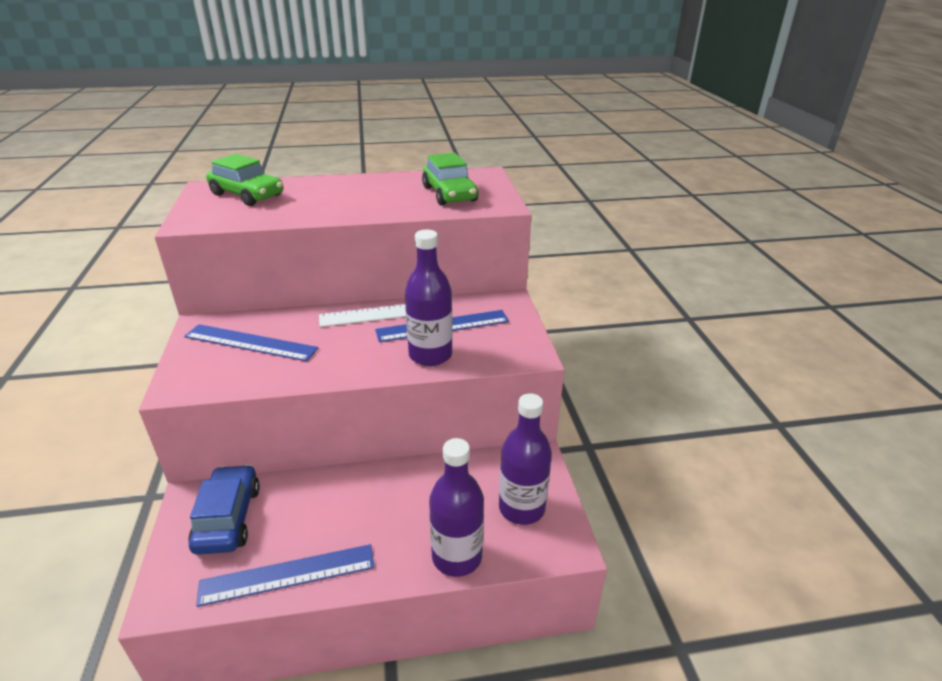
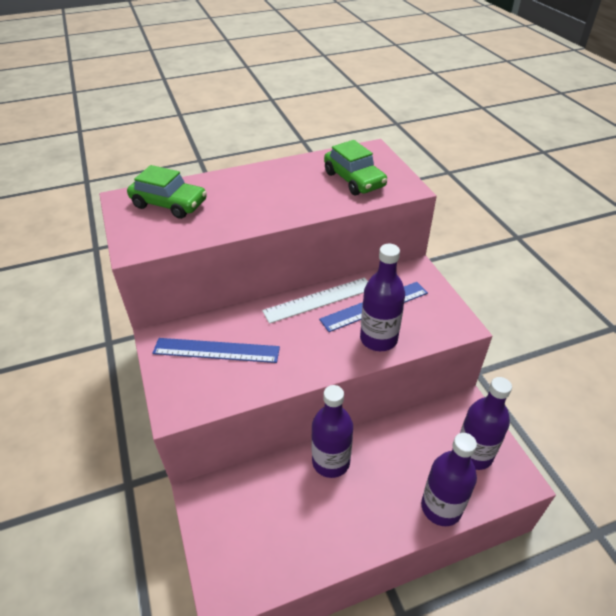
camera: 10 degrees left, 10 degrees up
(228, 518) = (241, 509): blue car -> none
(288, 574) = (315, 550): blue ruler -> none
(351, 489) = (331, 461): none -> purple bottle

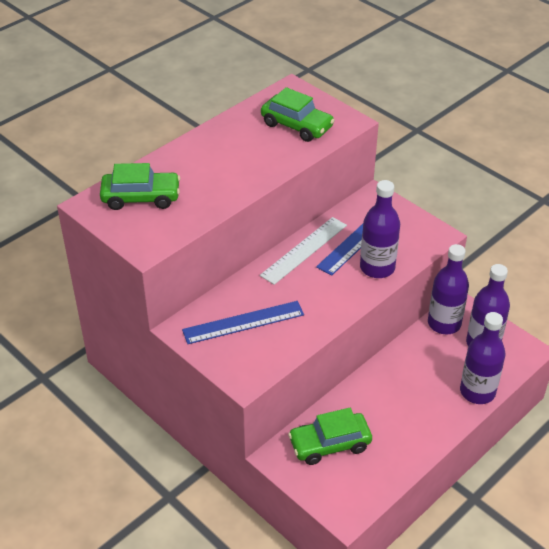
camera: 25 degrees left, 0 degrees up
(256, 504) = (330, 444): none -> green car
(331, 461) = (371, 390): purple bottle -> purple bottle (444, 323)

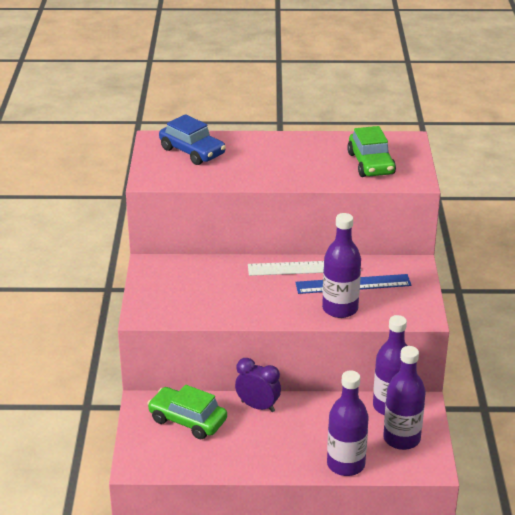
camera: 45 degrees right, 10 degrees down
(141, 197) = (192, 151): green car -> blue car
(243, 322) = (193, 284): blue ruler -> none
(362, 392) = (258, 406): none -> purple clock

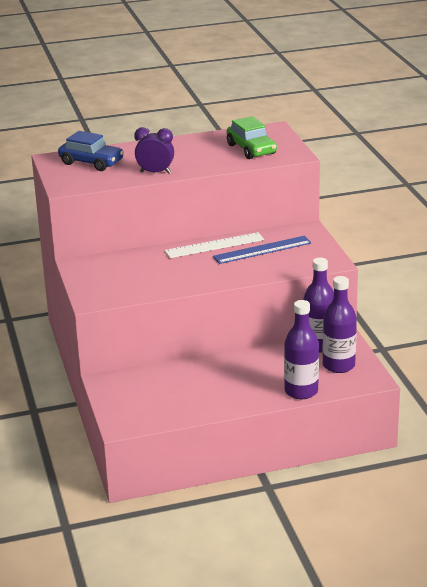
camera: 15 degrees left, 5 degrees down
(187, 420) = (150, 386): green car -> none
(258, 406) = (206, 365): purple clock -> purple clock (155, 172)
(340, 309) = (260, 268): purple bottle -> none

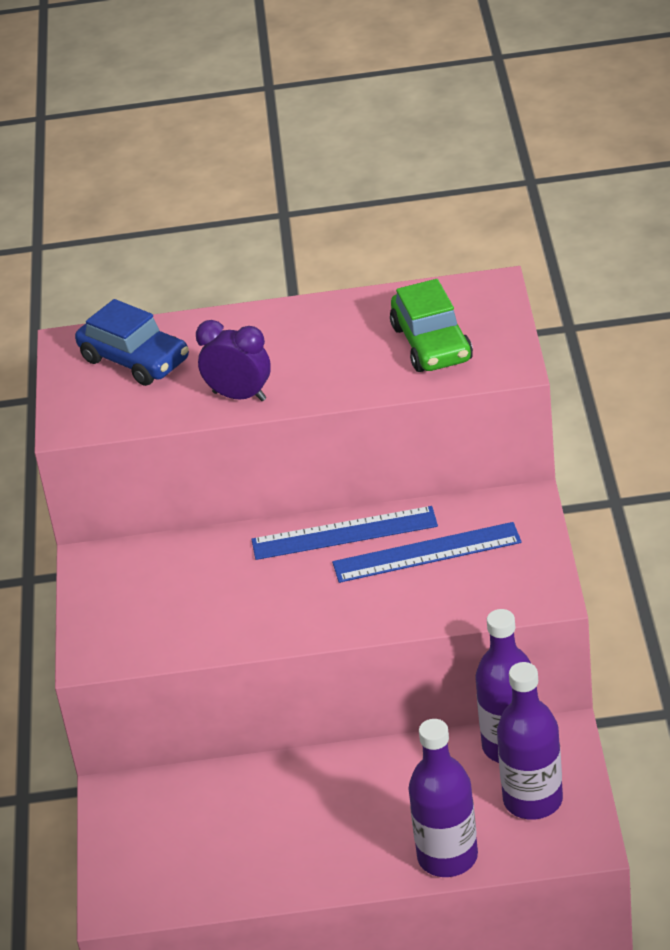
camera: 15 degrees right, 10 degrees up
(214, 245) = (344, 533): white ruler -> blue ruler

